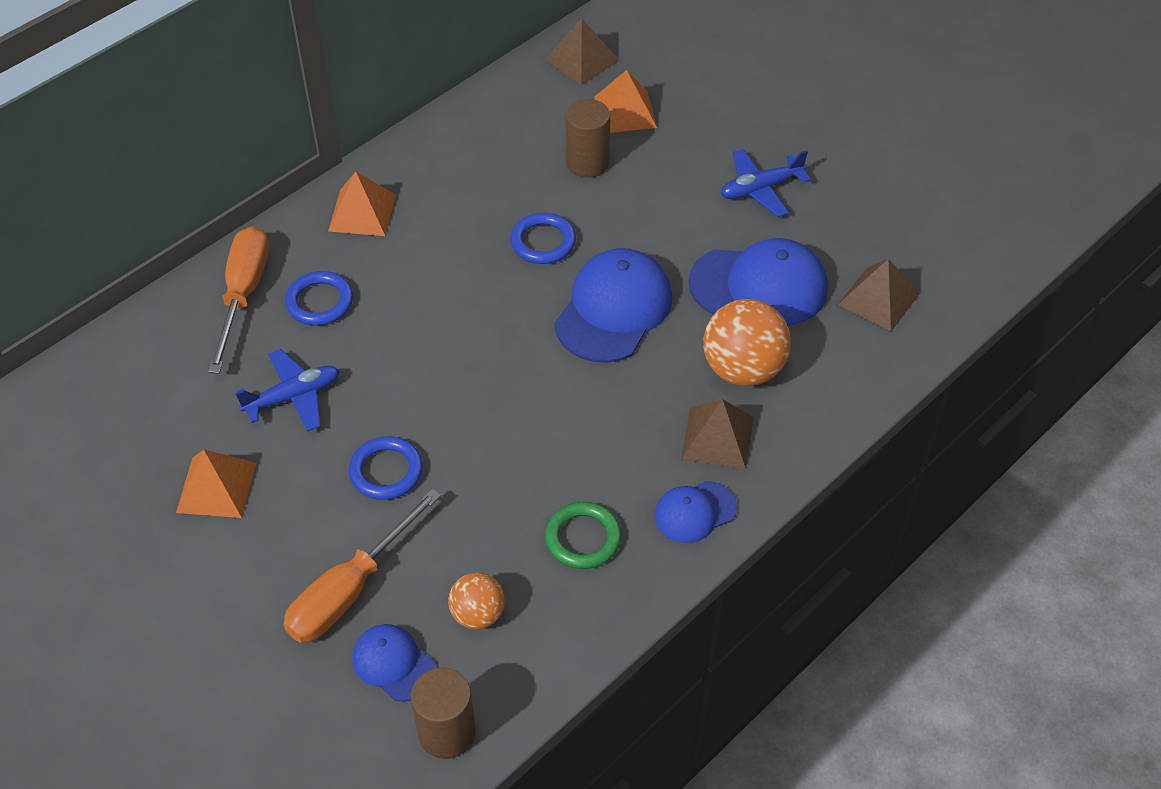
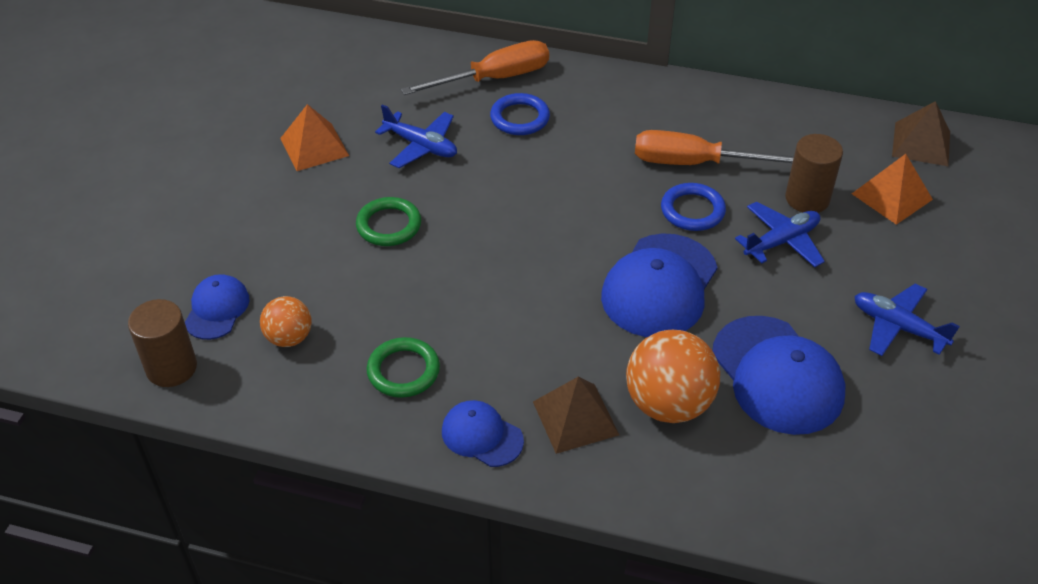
camera: 60 degrees right, 5 degrees down
(350, 590) = (268, 255): orange screwdriver -> orange screwdriver (695, 163)
(362, 212) = (625, 99): orange pyramid -> none
(386, 471) = (389, 225): blue ring -> green ring
(613, 309) = (659, 286): blue cap -> blue cap turned 120 degrees clockwise
(623, 205) = (781, 242): none -> blue plane
(878, 299) = (847, 476): brown pyramid -> none

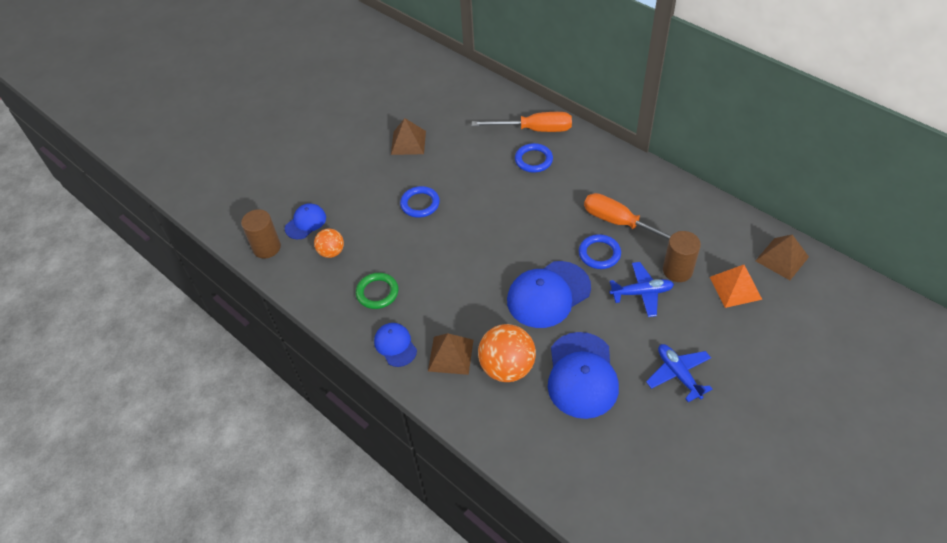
camera: 30 degrees right, 5 degrees up
(314, 147) = (408, 142): orange pyramid -> brown pyramid
(389, 225) = (420, 204): green ring -> blue ring
(421, 146) = (466, 160): blue plane -> none

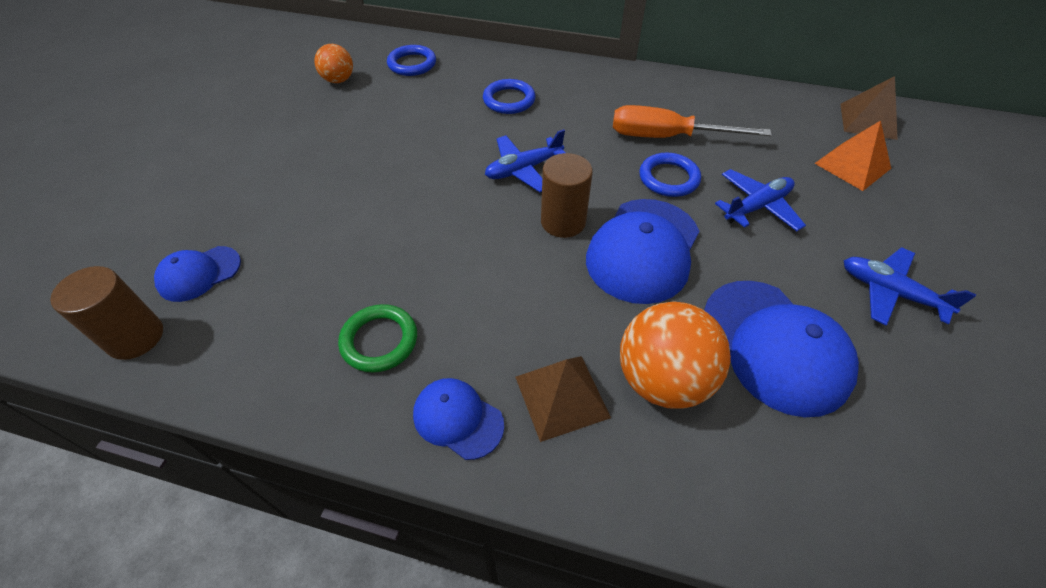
camera: 30 degrees left, 0 degrees up
(305, 223) = (199, 274): blue cap -> blue cap turned 135 degrees counterclockwise
(331, 252) = (266, 304): orange ball -> orange ball (338, 80)
(408, 142) = (324, 123): brown pyramid -> none
(420, 204) = (382, 192): blue ring -> blue ring (412, 64)
(511, 216) = (523, 169): none -> blue plane
(534, 130) = (488, 70): orange screwdriver -> none
(677, 270) = (774, 168): brown cylinder -> brown cylinder (563, 222)

